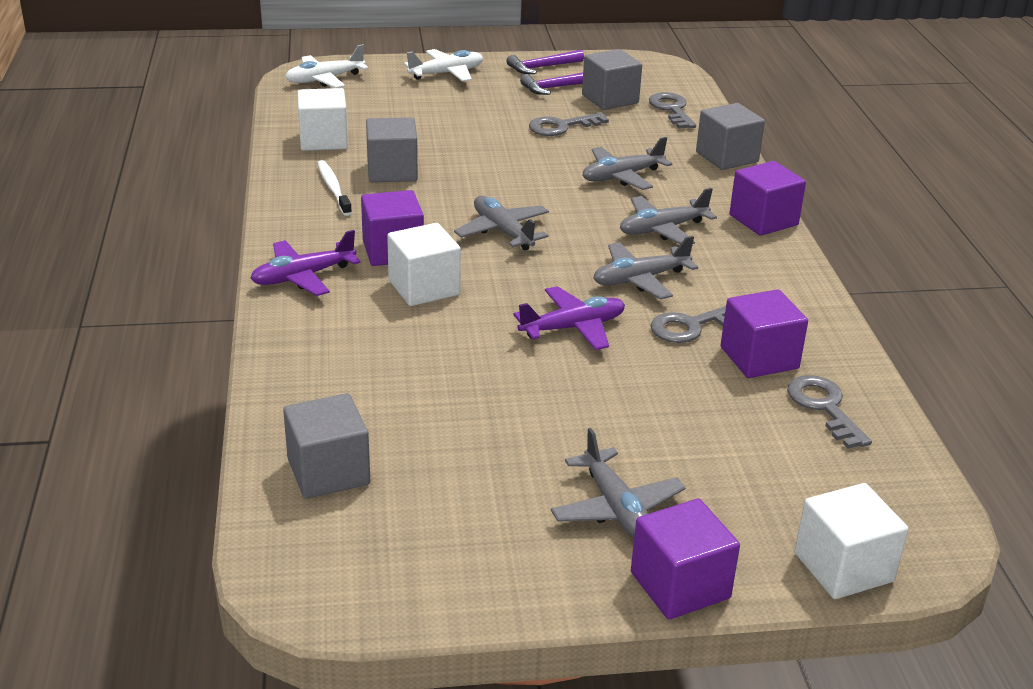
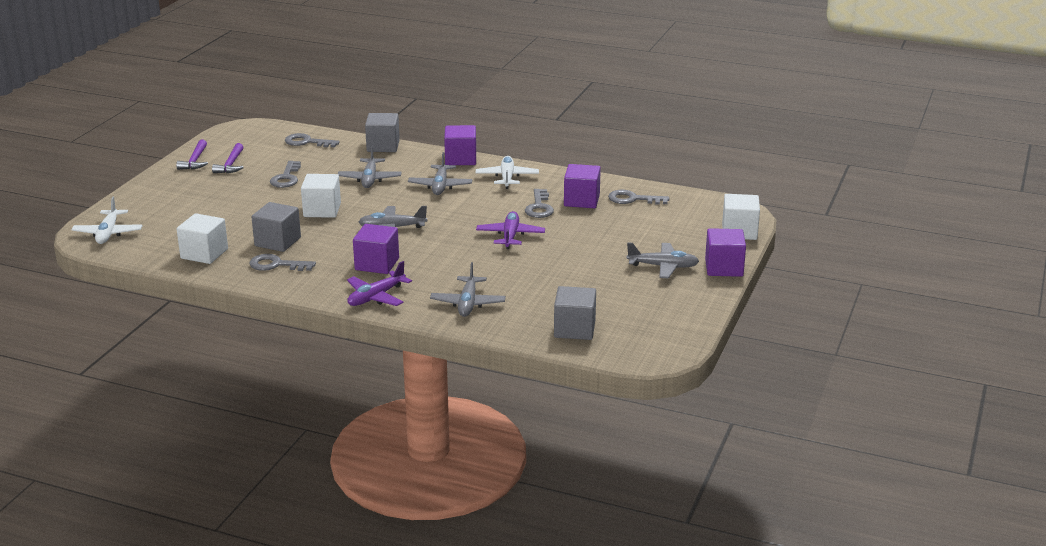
camera: 60 degrees left, 5 degrees down
(303, 277) = (376, 297): purple plane -> purple plane turned 45 degrees clockwise
(333, 188) = (276, 265): white toothbrush -> grey key
(424, 288) = (428, 265): white cube -> white cube (322, 210)
(446, 73) = (159, 191): white plane -> white plane (507, 178)
(610, 99) = (269, 154): grey cube -> none
(640, 279) = (483, 206): grey plane -> grey plane (468, 303)

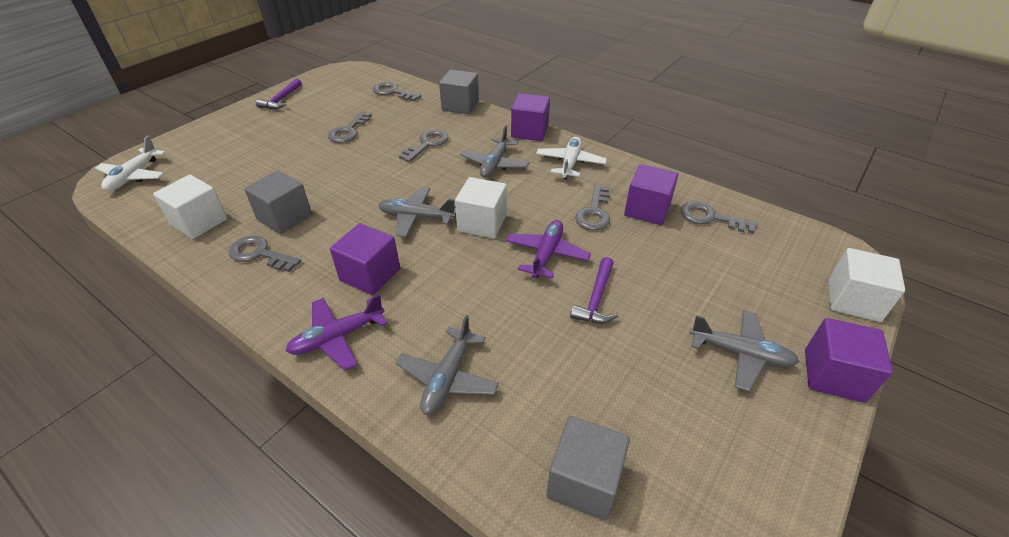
camera: 15 degrees right, 15 degrees up
(231, 164) = (309, 108): purple hammer -> purple hammer (596, 299)
(322, 210) = (357, 178): white cube -> white cube (482, 223)
(370, 179) = (427, 144): grey plane -> grey key

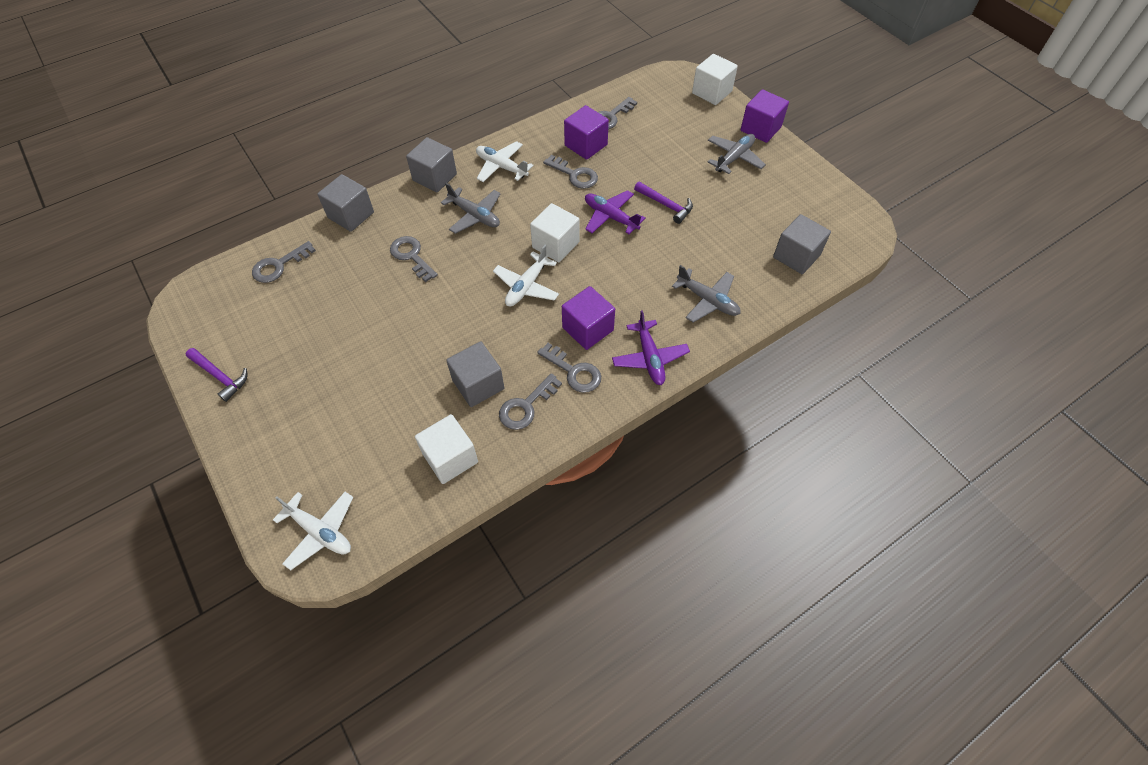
camera: 70 degrees left, 15 degrees up
(348, 131) = (343, 317): grey key -> grey key (574, 371)
(416, 217) = (527, 286): grey plane -> white plane
(529, 131) = (435, 177): purple cube -> grey cube

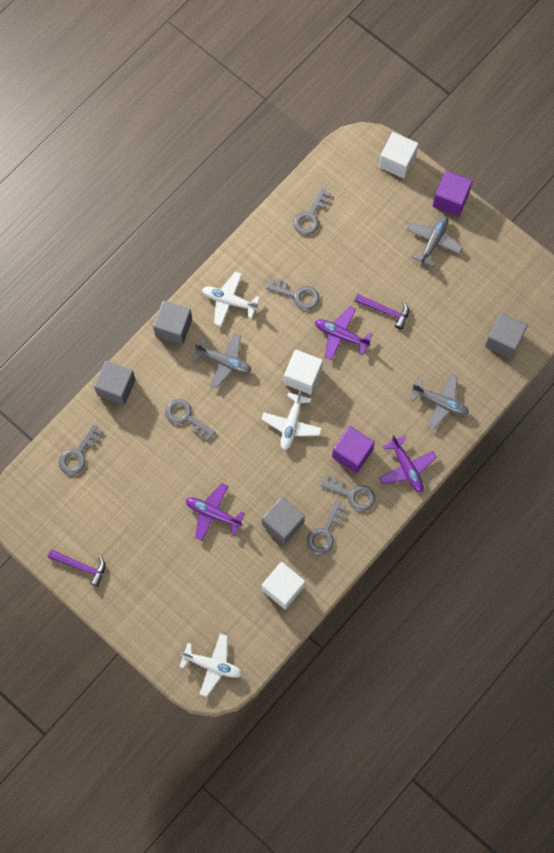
camera: 15 degrees left, 15 degrees up
(399, 355) = (213, 513): none -> purple plane
(586, 145) = (297, 257): purple cube -> none

